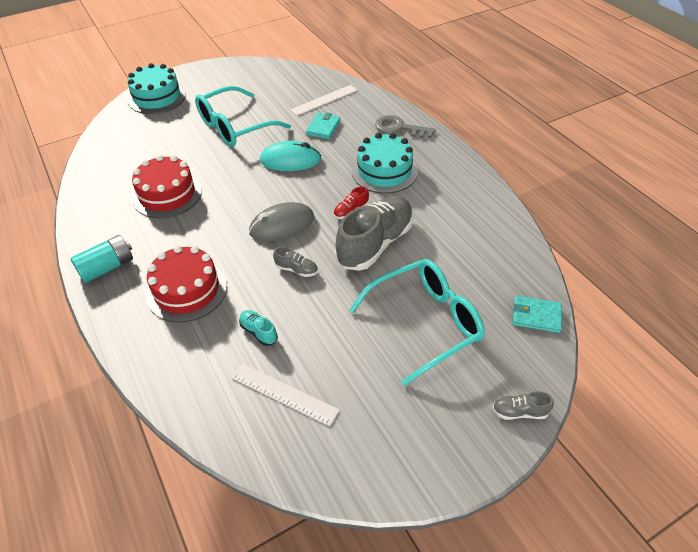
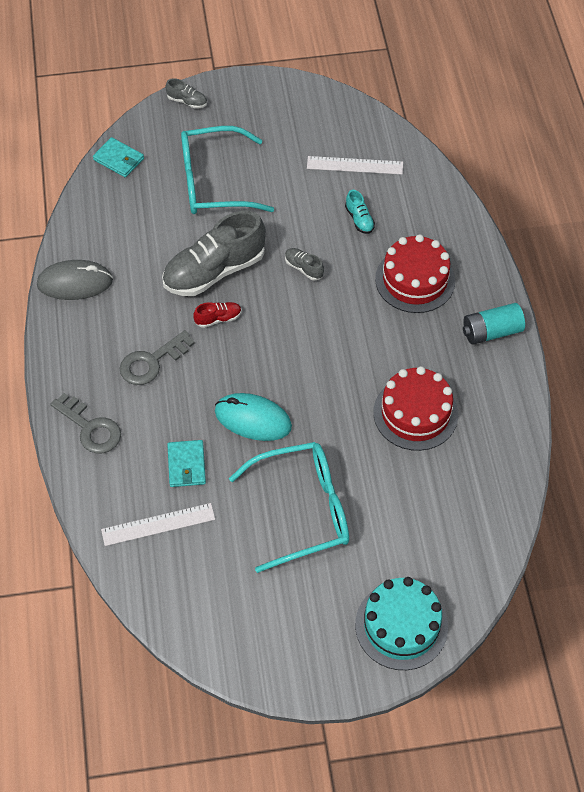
camera: 160 degrees left, 10 degrees up
(282, 225) = (298, 325): grey mouse -> grey mouse (75, 283)
(284, 393) = (355, 165): white ruler -> white ruler turned 45 degrees counterclockwise
(323, 127) = (186, 465): turquoise wallet -> turquoise wallet turned 45 degrees counterclockwise
(384, 171) = (151, 362): turquoise cake -> grey key

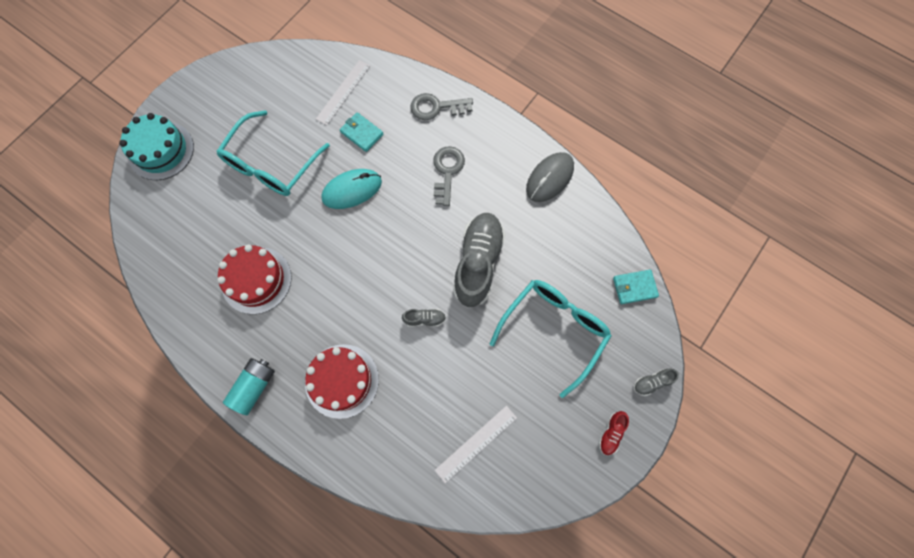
camera: 135 degrees right, 15 degrees up
(218, 319) = (439, 233): red shoe -> red shoe (611, 433)
(359, 219) = (426, 396): turquoise shoe -> none

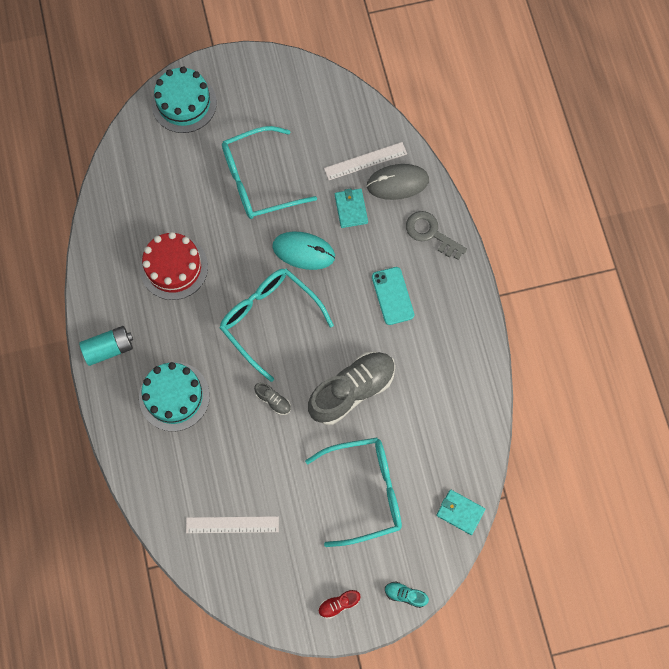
camera: 40 degrees right, 0 degrees up
(342, 381) = (174, 396): red cake -> turquoise cake
(368, 260) = (269, 319): none -> turquoise glasses
(447, 171) = (392, 296): grey key -> turquoise phone
(549, 178) = (472, 368): grey mouse -> grey mouse (397, 183)
(652, 382) = (405, 595): grey shoe -> turquoise shoe

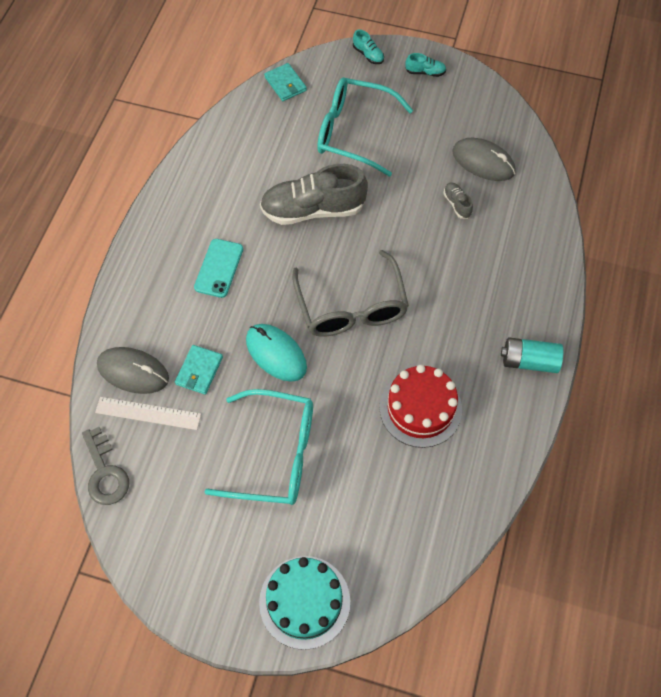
camera: 150 degrees left, 10 degrees down
(174, 396) = (483, 285): turquoise cake -> none
(232, 524) = (483, 162): white ruler -> grey mouse
(269, 319) = (351, 307): turquoise glasses -> grey glasses
(273, 400) = (390, 236): grey shoe -> grey shoe (457, 204)
(338, 604) = (425, 72): red shoe -> turquoise shoe
(431, 233) = (139, 305): grey key -> grey key (105, 472)

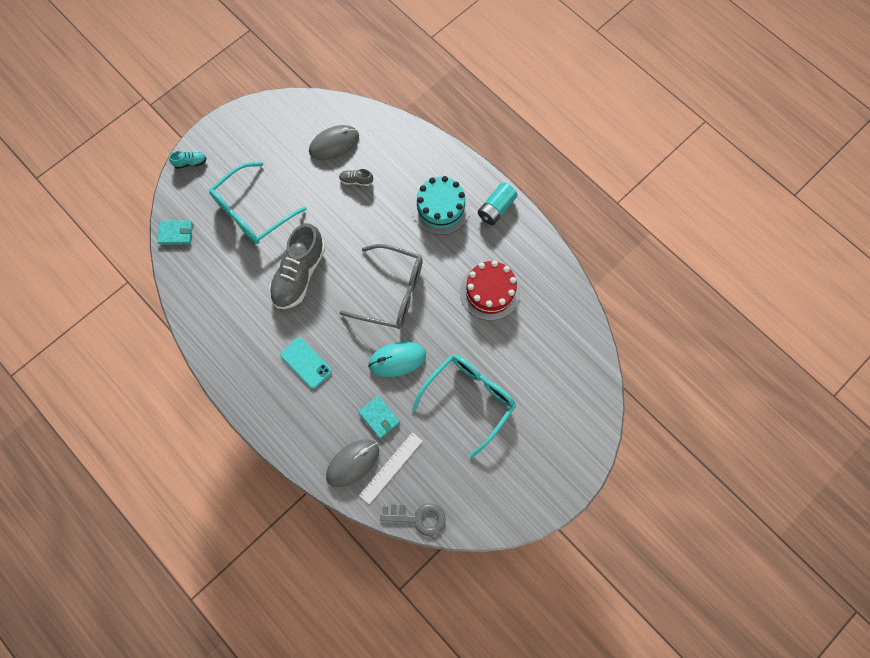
camera: 60 degrees left, 10 degrees up
(304, 602) = (575, 432): turquoise cake -> turquoise cake (440, 208)
(425, 72) = (233, 135): turquoise shoe -> none

